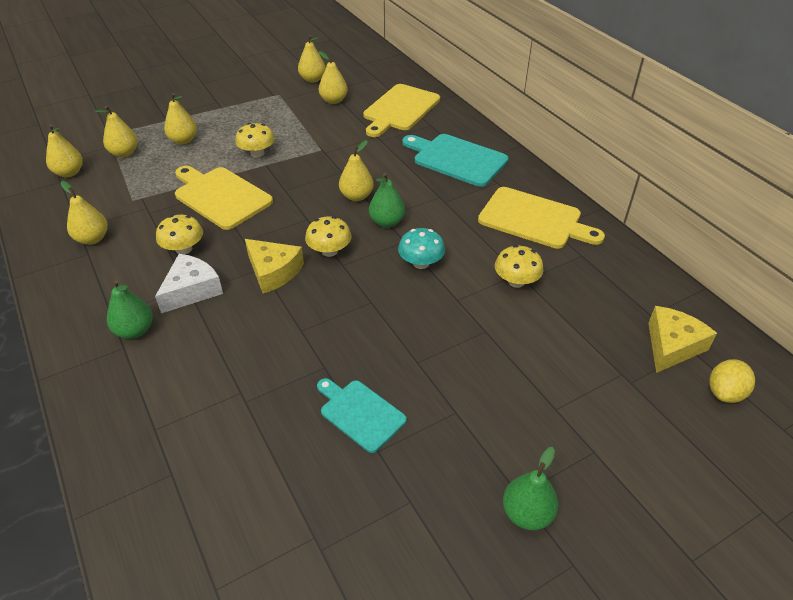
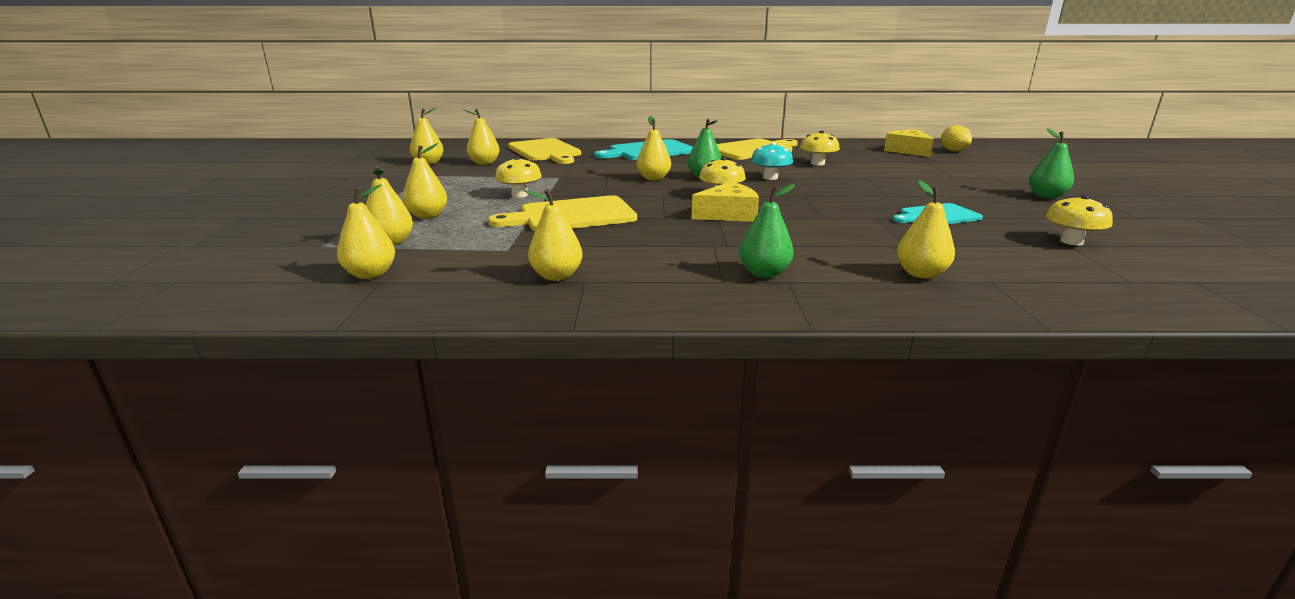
camera: 60 degrees left, 20 degrees down
(171, 423) = (921, 274): none -> yellow pear
(184, 249) = (644, 239): yellow mushroom -> yellow mushroom (1071, 241)
(192, 290) = (721, 244): white cheese -> none

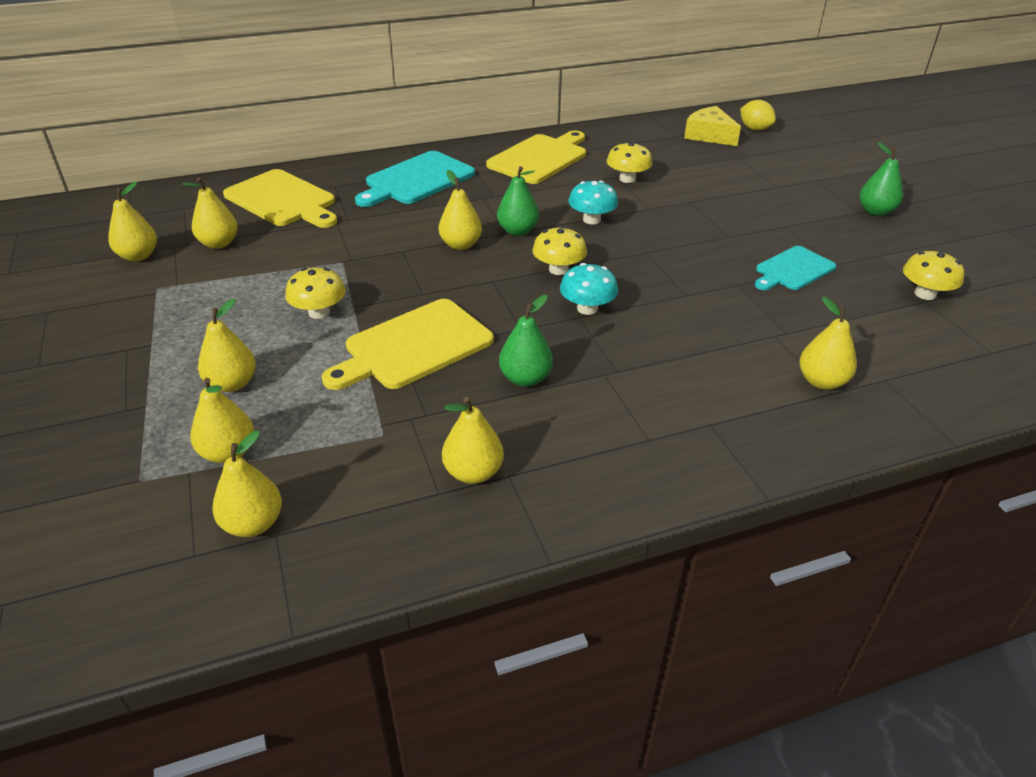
camera: 20 degrees left, 15 degrees up
(728, 214) = (587, 308): yellow cheese -> turquoise mushroom
(764, 273) = (681, 415): green pear -> green pear (525, 378)

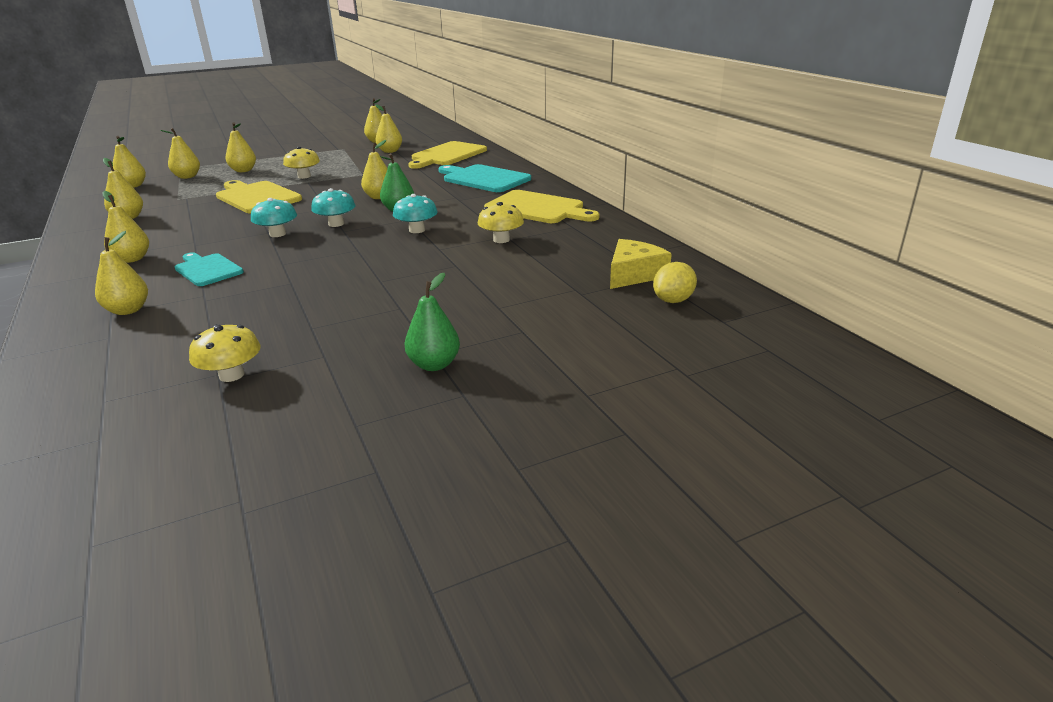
camera: 85 degrees right, 10 degrees down
(525, 378) = (204, 223): green pear -> none
(558, 269) = (336, 224): yellow mushroom -> turquoise mushroom
(667, 418) = (132, 259): none -> yellow pear
(793, 270) = (307, 307): turquoise cutting board -> turquoise cutting board (207, 269)

